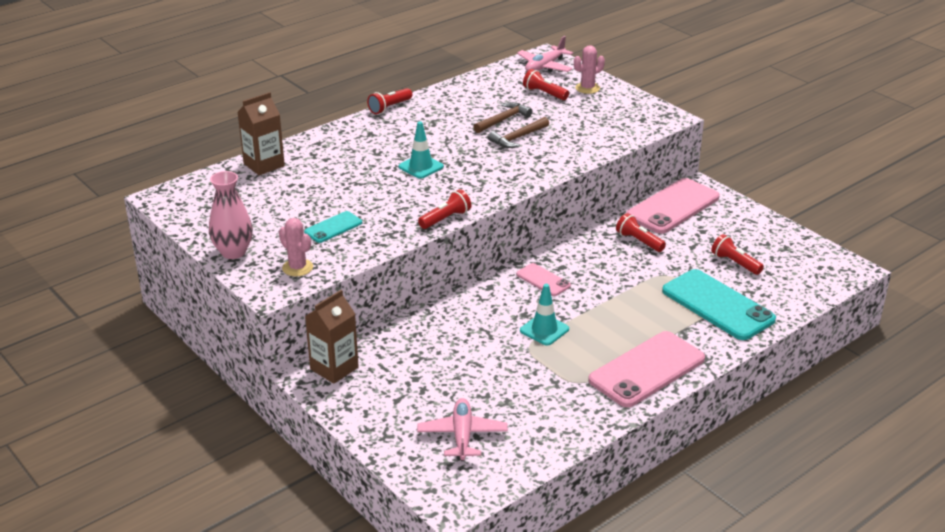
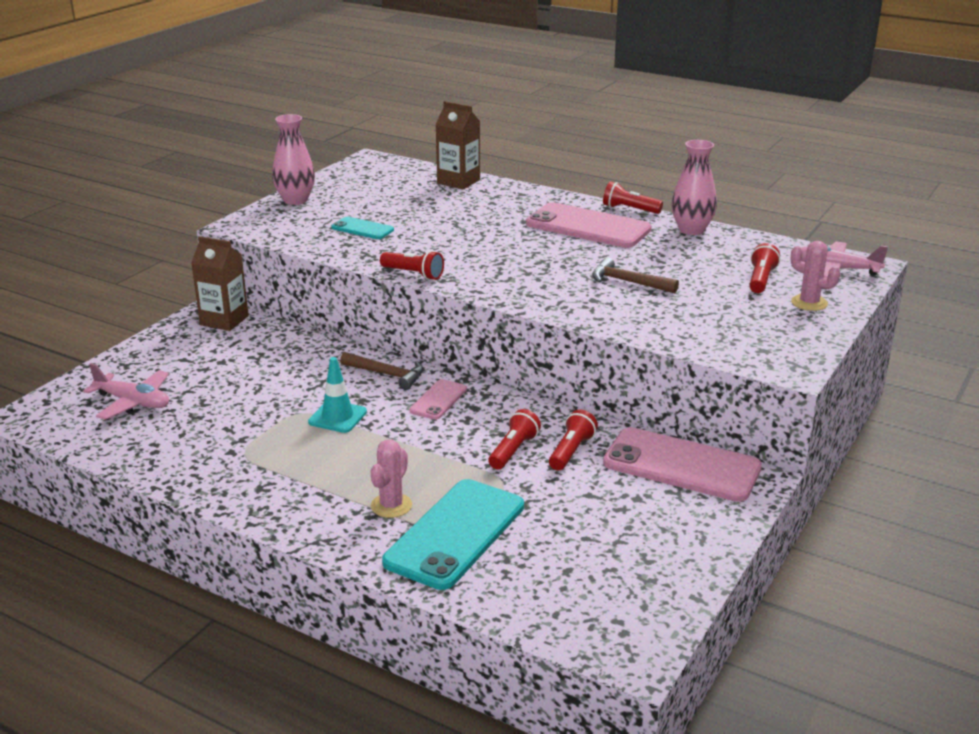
camera: 70 degrees right, 5 degrees down
(297, 268) = (282, 228): pink cactus -> pink cactus (391, 506)
(421, 167) = (514, 245): turquoise traffic cone -> none
(446, 95) = (691, 230): none -> pink vase
(462, 435) = (133, 402): pink plane -> pink plane turned 45 degrees clockwise
(503, 120) = (664, 267): brown hammer -> brown hammer (387, 374)
(647, 369) = (285, 497): pink phone -> pink phone (588, 227)
(735, 263) = (572, 536): red flashlight -> red flashlight (513, 450)

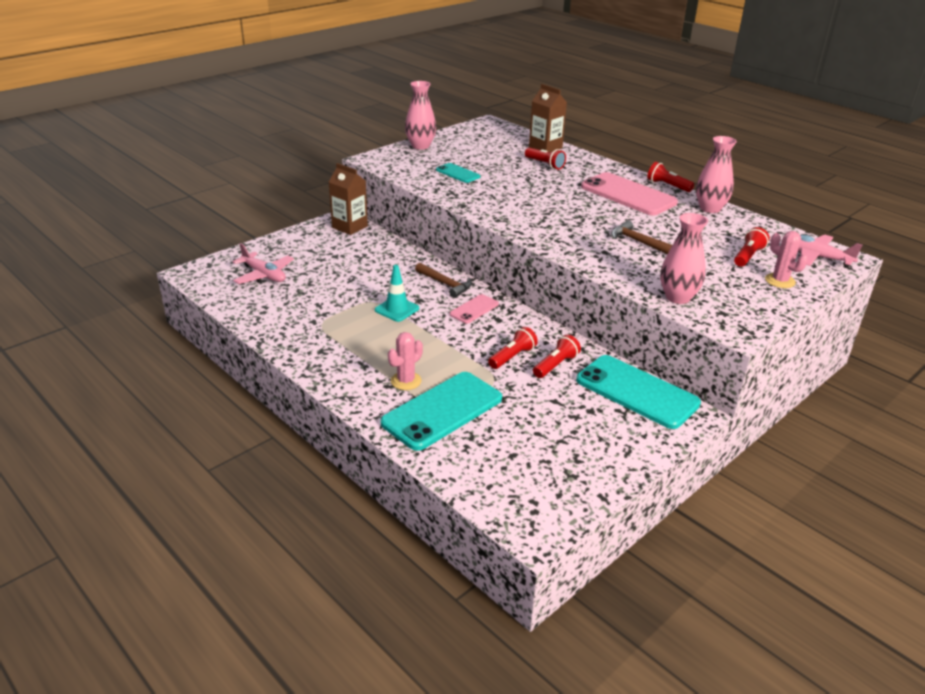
camera: 15 degrees right, 5 degrees up
(413, 274) = (478, 212): red flashlight -> red flashlight (545, 164)
(681, 465) = (637, 392): pink phone -> turquoise phone
(704, 340) = (678, 297): none -> pink vase

